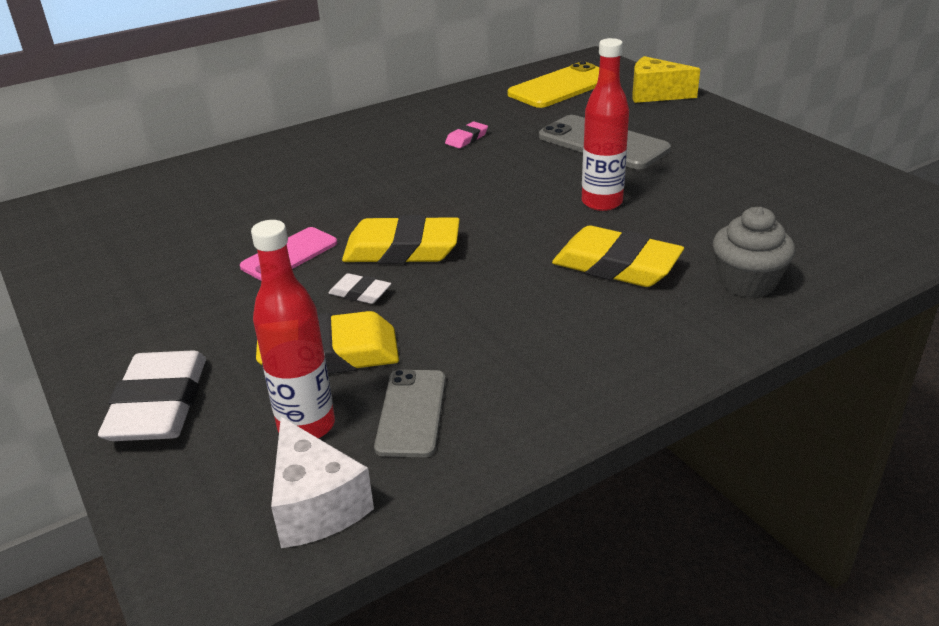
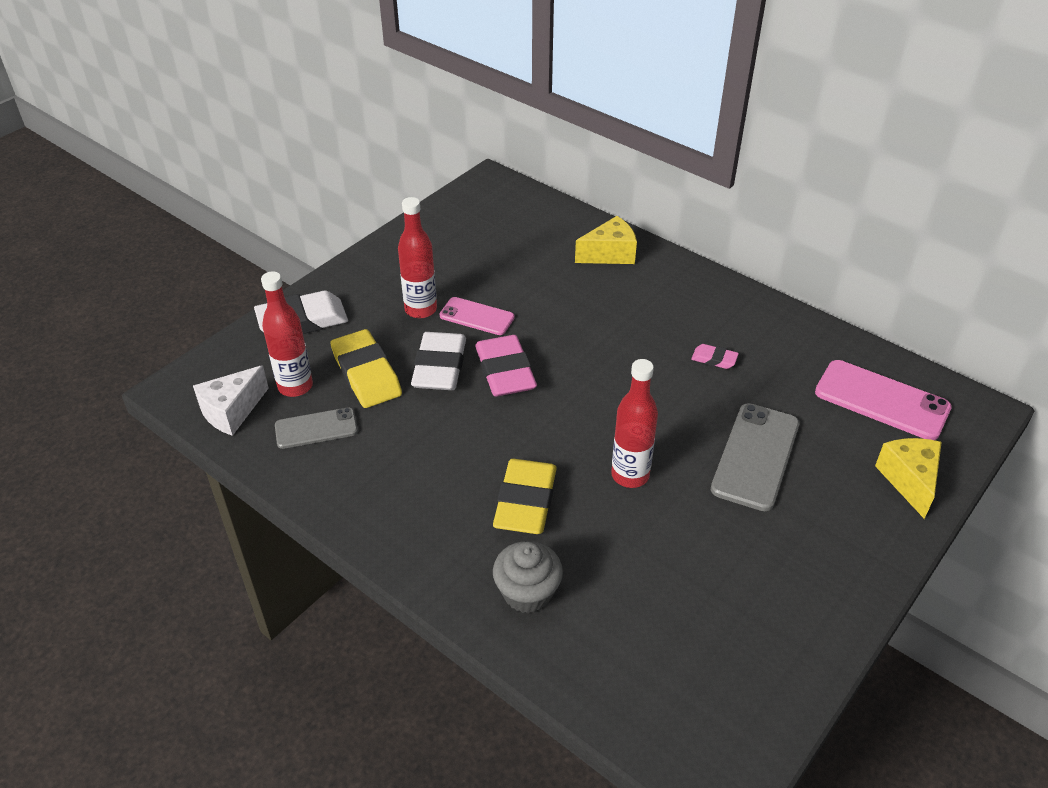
camera: 70 degrees right, 10 degrees up
(237, 294) = (421, 309): none -> red bottle
(262, 161) = (610, 254): none -> yellow cheese
(360, 293) = (439, 367): white eraser -> white eraser, size x2.06
(402, 249) = (505, 371): yellow eraser -> pink eraser
(562, 86) = (881, 400): yellow phone -> pink phone

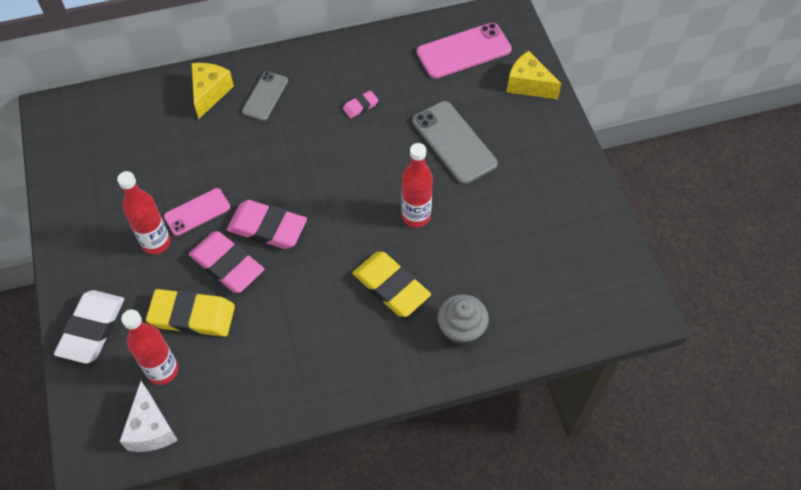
camera: 55 degrees left, 15 degrees up
(316, 428) = (219, 378): grey phone -> grey phone (265, 96)
(439, 367) = (227, 265): white eraser -> pink eraser

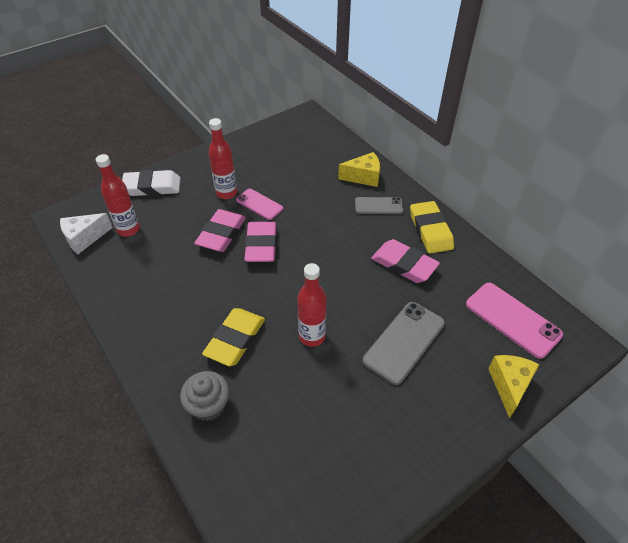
camera: 70 degrees right, 10 degrees down
(192, 316) = (174, 230): yellow eraser -> yellow eraser (430, 230)
(360, 106) = (404, 264): pink eraser -> pink eraser, size x2.06

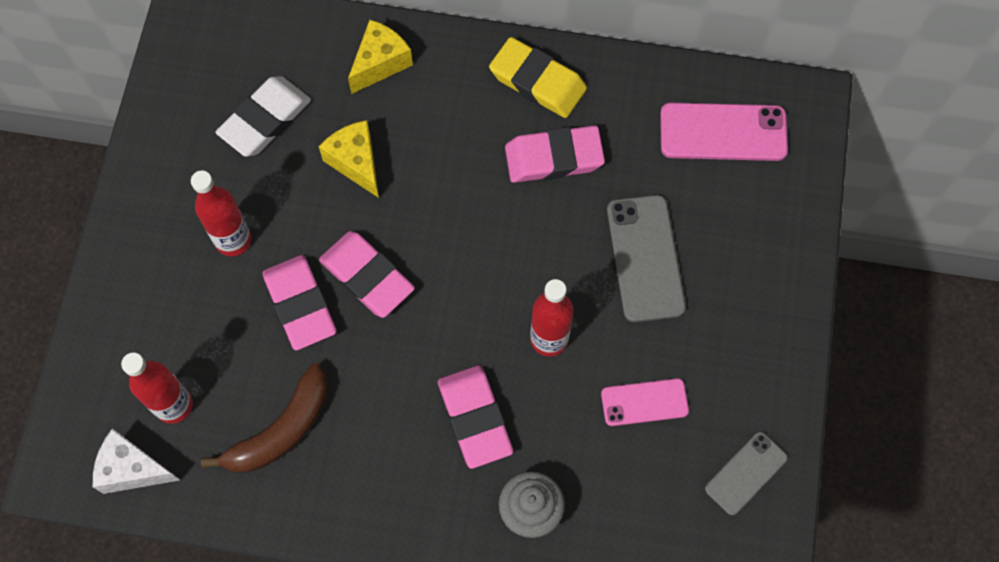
camera: 45 degrees left, 20 degrees up
(84, 238) = (132, 469): white cheese -> white cheese turned 90 degrees clockwise
(152, 187) = (120, 318): white eraser -> white eraser (265, 120)
(152, 272) = (281, 430): none -> brown banana
(235, 339) = (475, 418): yellow eraser -> pink eraser
(259, 204) = (296, 220): pink phone -> pink phone (644, 402)
(378, 206) = (444, 95): grey phone -> grey phone (746, 473)
(509, 385) = (782, 216): yellow cheese -> yellow cheese (356, 162)

